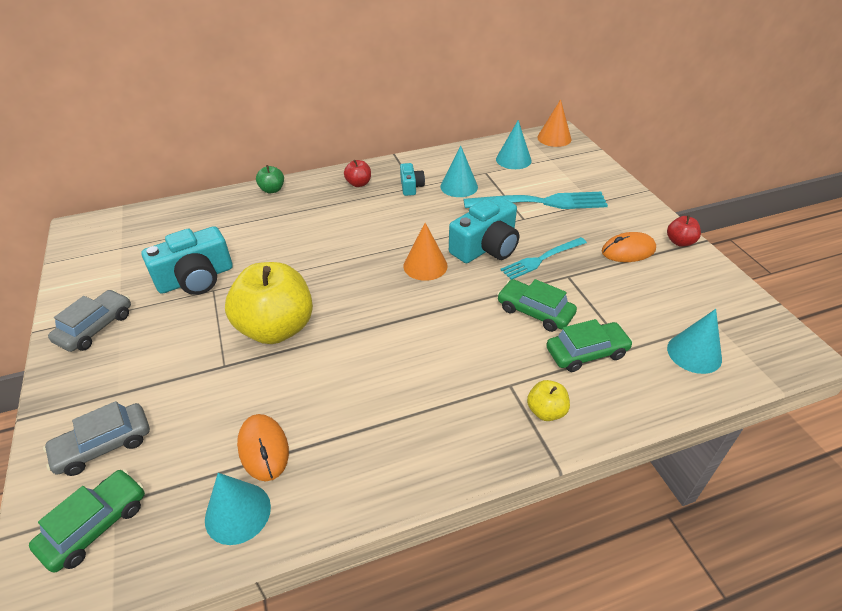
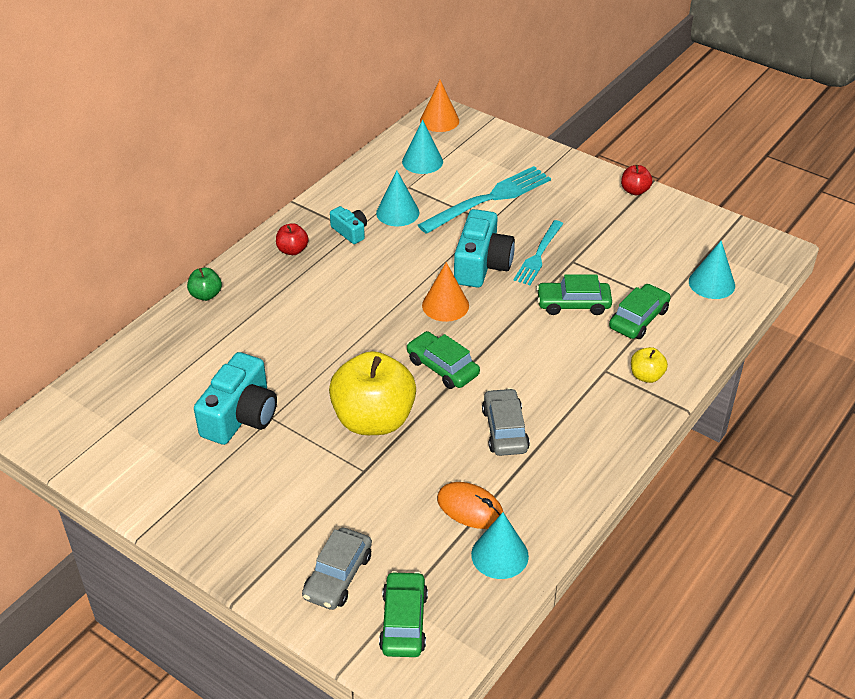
camera: 35 degrees left, 0 degrees up
(96, 327) = (199, 503): grey car -> grey car (505, 430)
(372, 312) = (442, 367): none -> green car
(628, 251) = (601, 216): orange mouse -> none

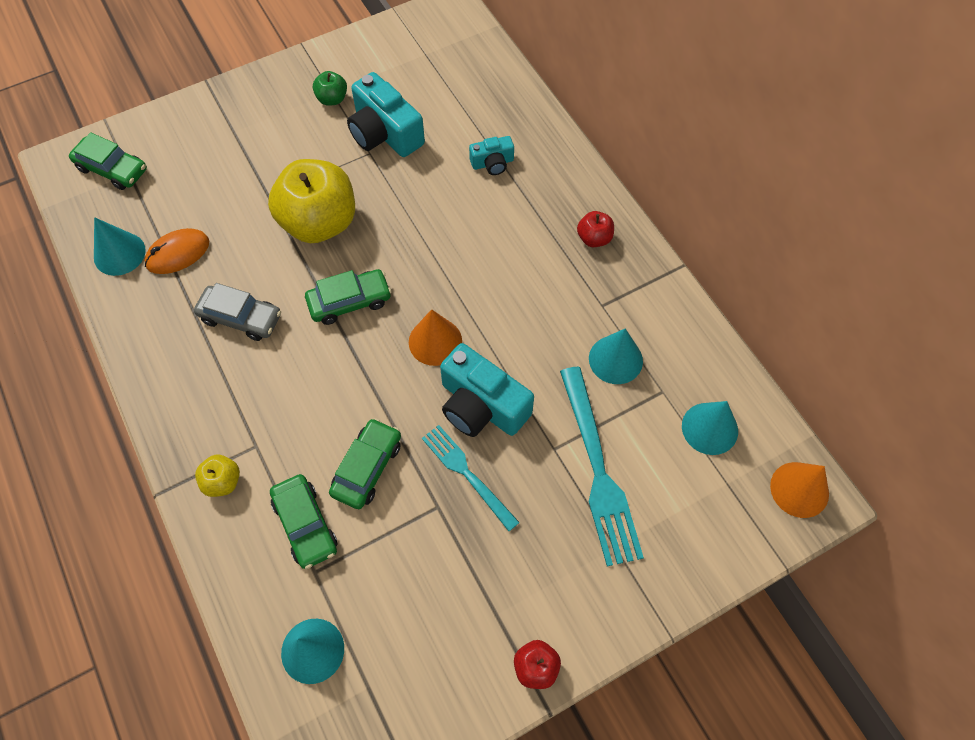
camera: 115 degrees right, 20 degrees up
(206, 295) = (558, 150): green apple -> green apple (332, 99)
(338, 576) = (181, 144): grey car -> none
(350, 232) = (601, 300): turquoise camera -> turquoise camera (492, 163)

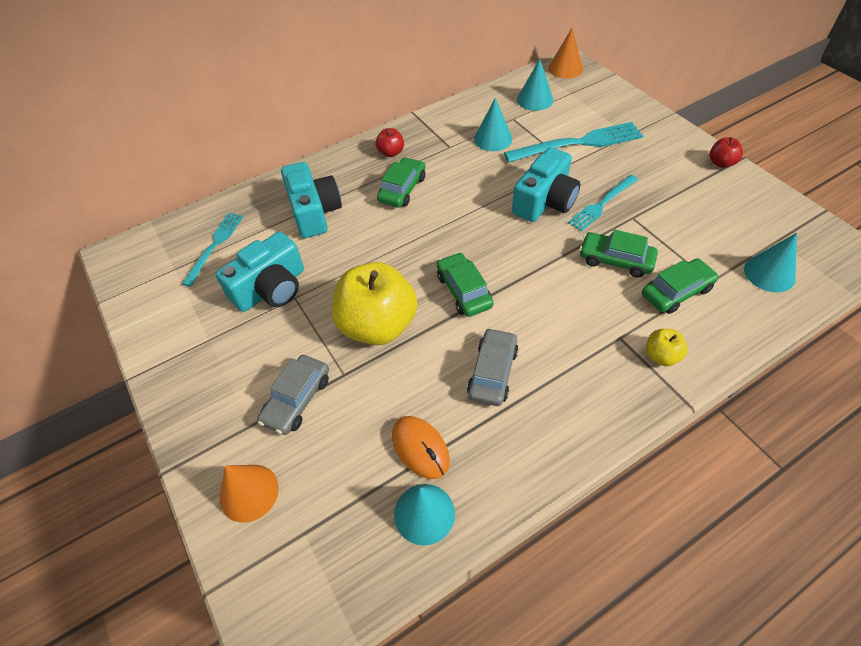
camera: 90 degrees left, 10 degrees down
(112, 169) = (296, 557): green car -> green car (402, 189)
(250, 162) = (297, 399): none -> grey car
(332, 99) = (219, 337): green apple -> none
(435, 341) = (494, 231): orange cone -> orange cone (249, 492)
(453, 82) = (215, 245): none -> turquoise fork
(492, 163) = (314, 212): turquoise camera -> turquoise camera, size x1.88

